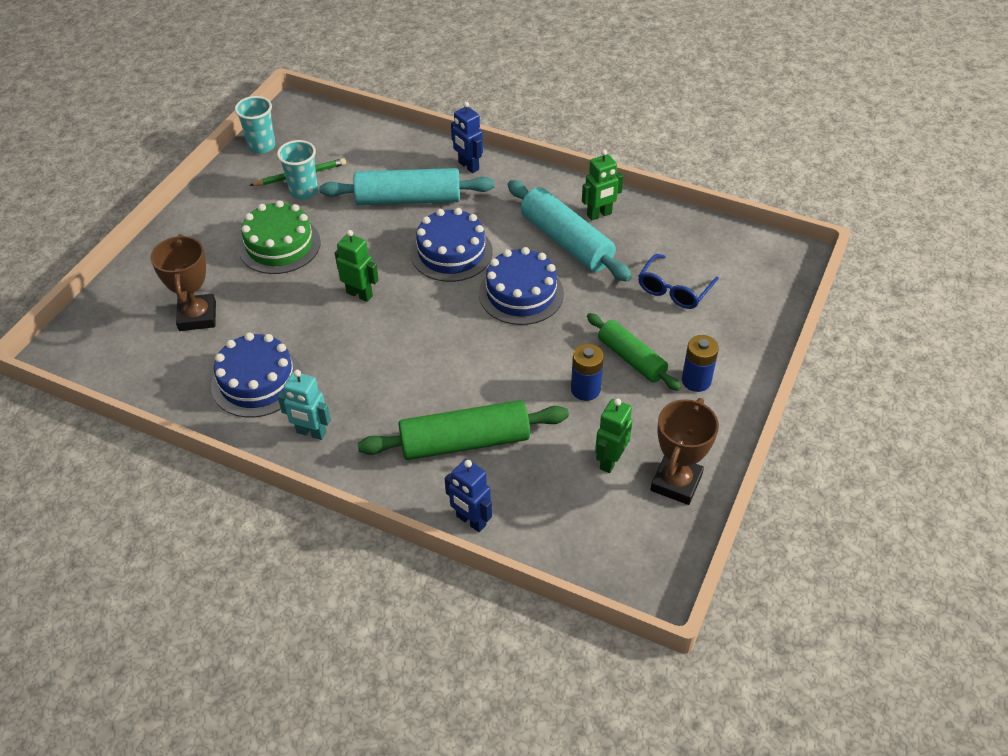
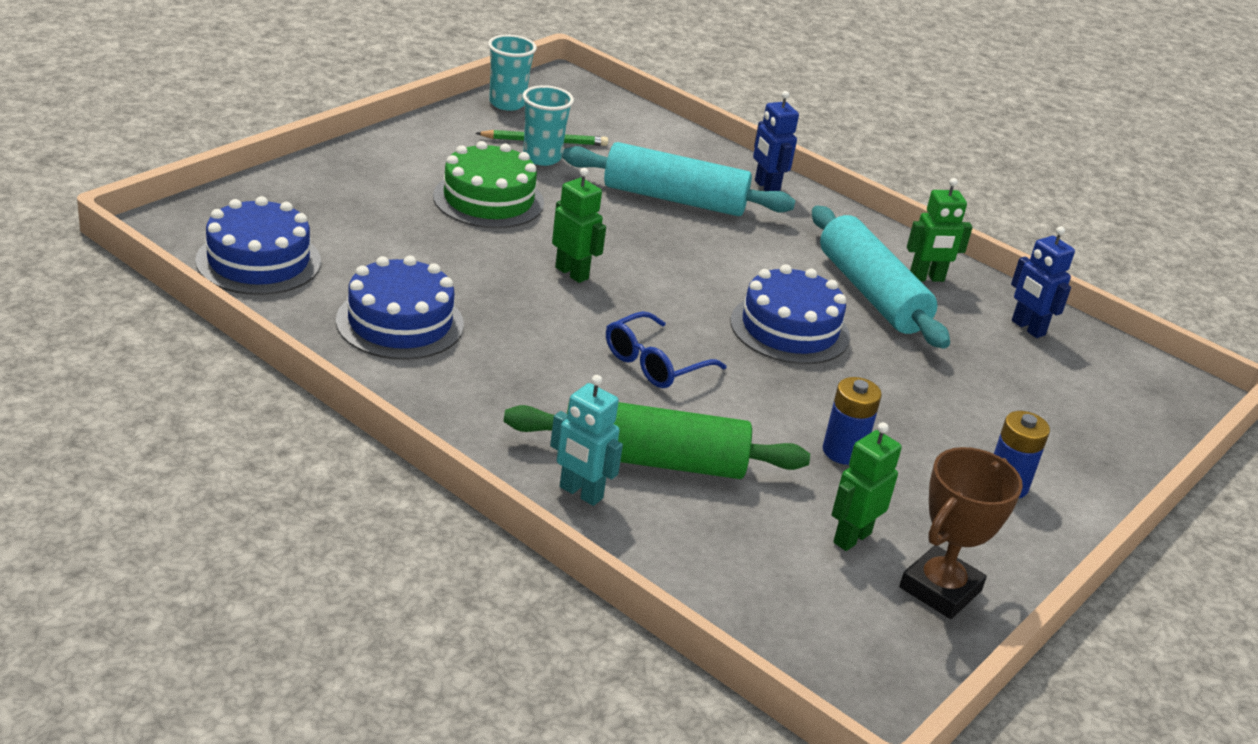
camera: 10 degrees right, 15 degrees down
(197, 316) = (353, 239): brown trophy -> none
(311, 433) = (448, 393): turquoise robot -> turquoise robot (580, 493)
(451, 252) = (711, 264): blue cake -> blue cake (258, 261)
(471, 521) = (628, 547): blue robot -> blue robot (1027, 328)
(631, 358) = (921, 437): green rolling pin -> none
(674, 289) = (1006, 381): blue glasses -> blue glasses (655, 363)

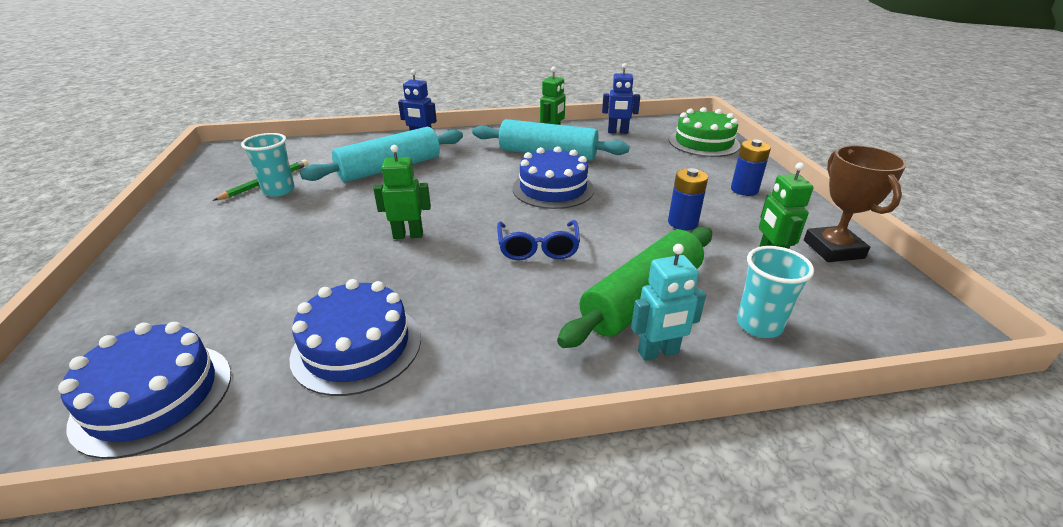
camera: 45 degrees left, 0 degrees up
(488, 199) = (284, 230): green cake -> green cake (703, 142)
(507, 103) = (206, 176): turquoise cup -> turquoise cup (759, 325)

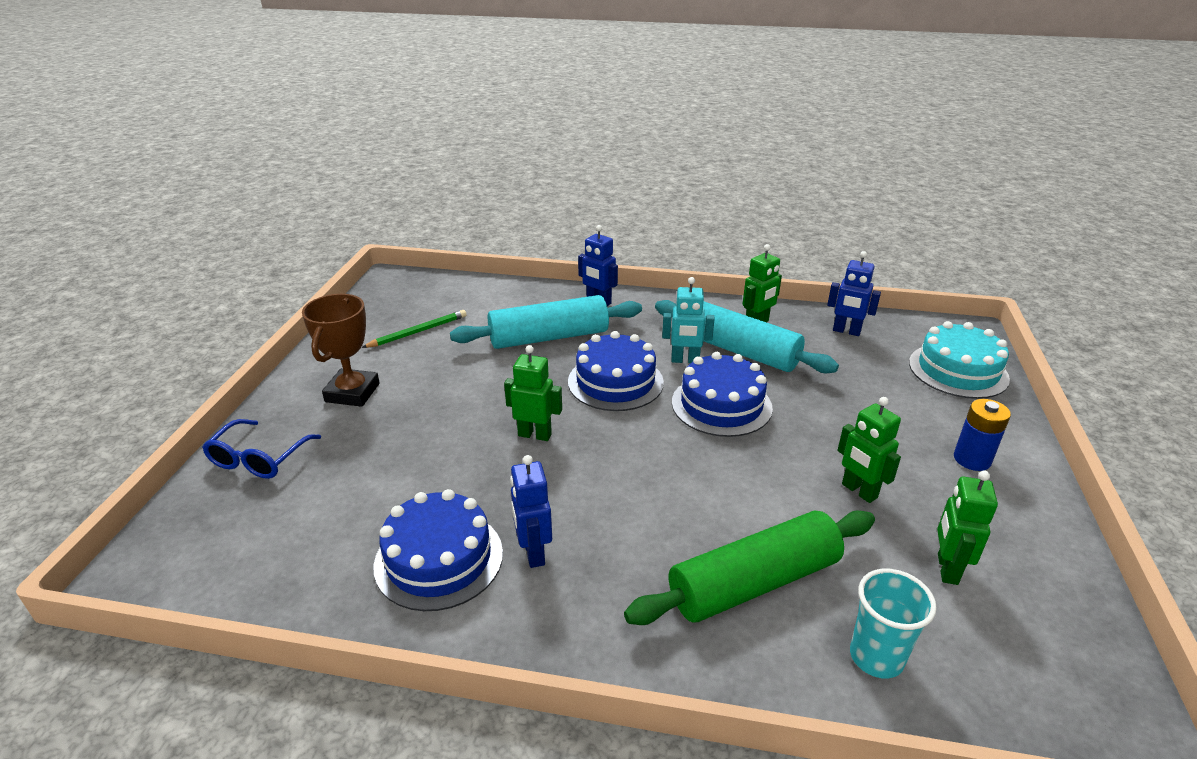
camera: 20 degrees right, 0 degrees up
(154, 397) = (258, 562): blue cake -> blue cake (615, 382)
(279, 190) = (427, 346): turquoise cup -> none
(447, 320) = (533, 553): none -> blue robot
(538, 248) = (666, 485): blue glasses -> blue glasses (259, 458)
(658, 352) = (737, 656): turquoise robot -> turquoise robot (685, 360)
(682, 223) = (859, 491): blue battery -> green robot
(703, 142) = (958, 370): green cake -> turquoise cake
(833, 249) = (1044, 579): brown trophy -> brown trophy (352, 393)

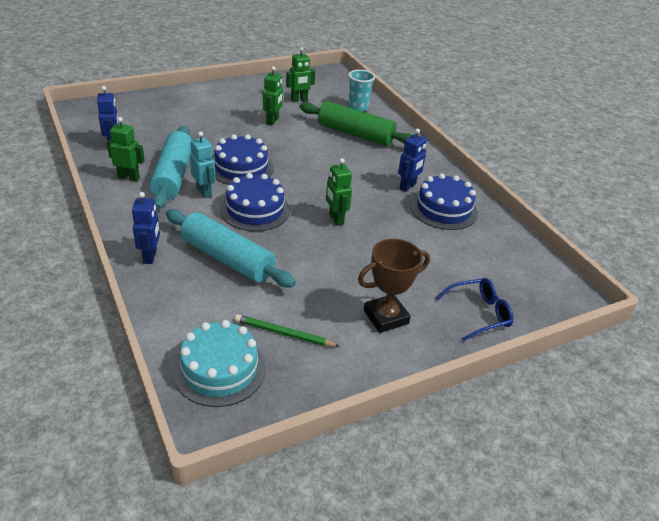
camera: 130 degrees left, 5 degrees up
(958, 370) = (134, 108): turquoise cake -> turquoise cake (219, 369)
(972, 459) = (219, 100): blue battery -> none

